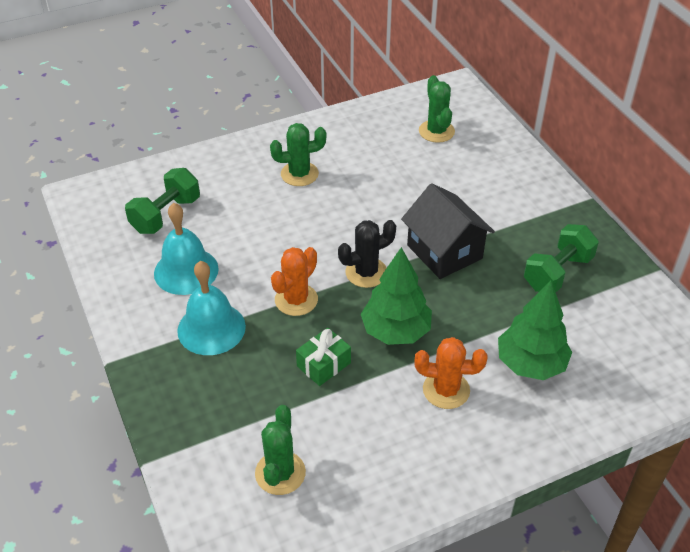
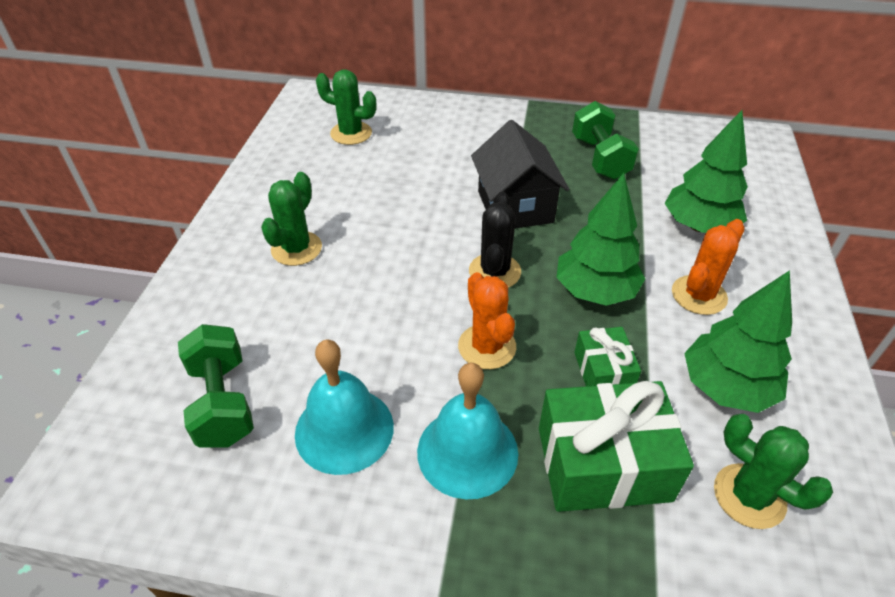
camera: 55 degrees left, 0 degrees up
(250, 392) = (603, 463): none -> green gift
(364, 434) = (726, 387): none -> green tree
(444, 252) = (515, 206): black house -> black house turned 75 degrees clockwise

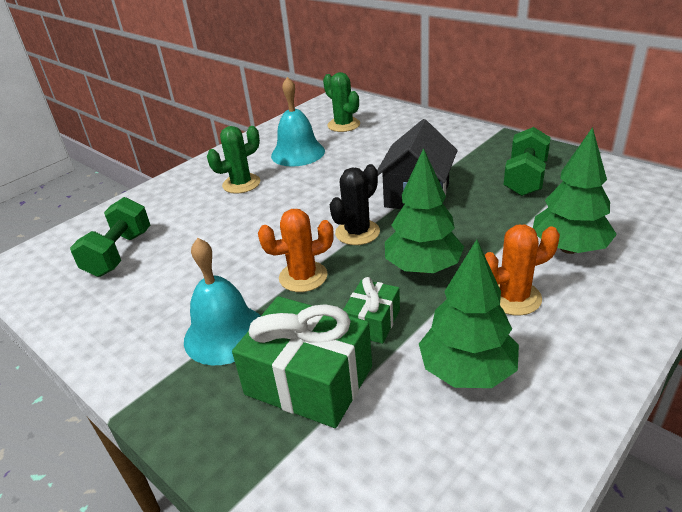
camera: 35 degrees right, 10 degrees down
(344, 429) = (166, 292): turquoise bell -> turquoise bell (298, 153)
(487, 347) = (303, 277): orange cactus -> orange cactus turned 60 degrees clockwise
(749, 496) = (403, 454): green cactus -> none

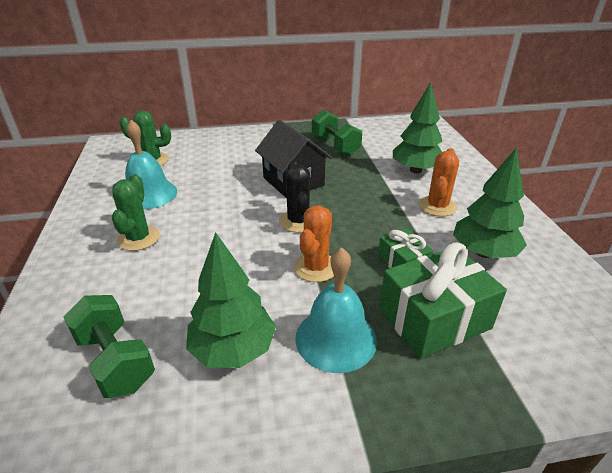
camera: 55 degrees left, 0 degrees up
(423, 267) = (372, 218): green tree -> green tree (233, 349)

